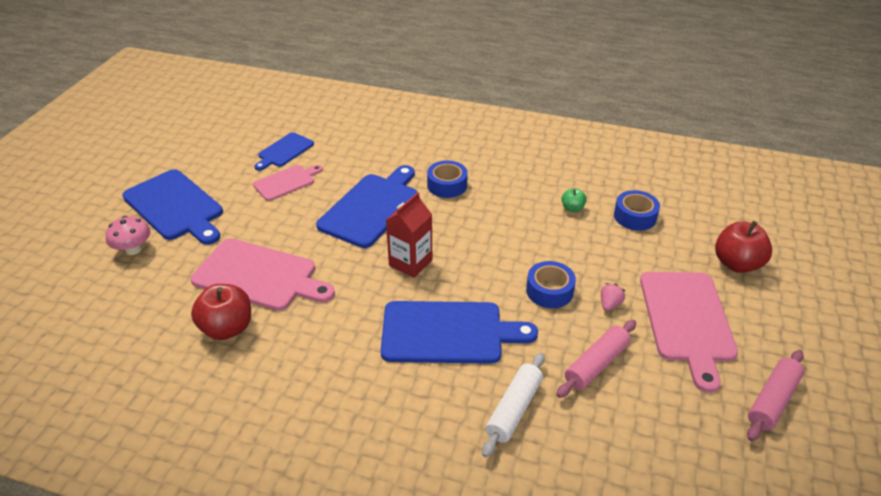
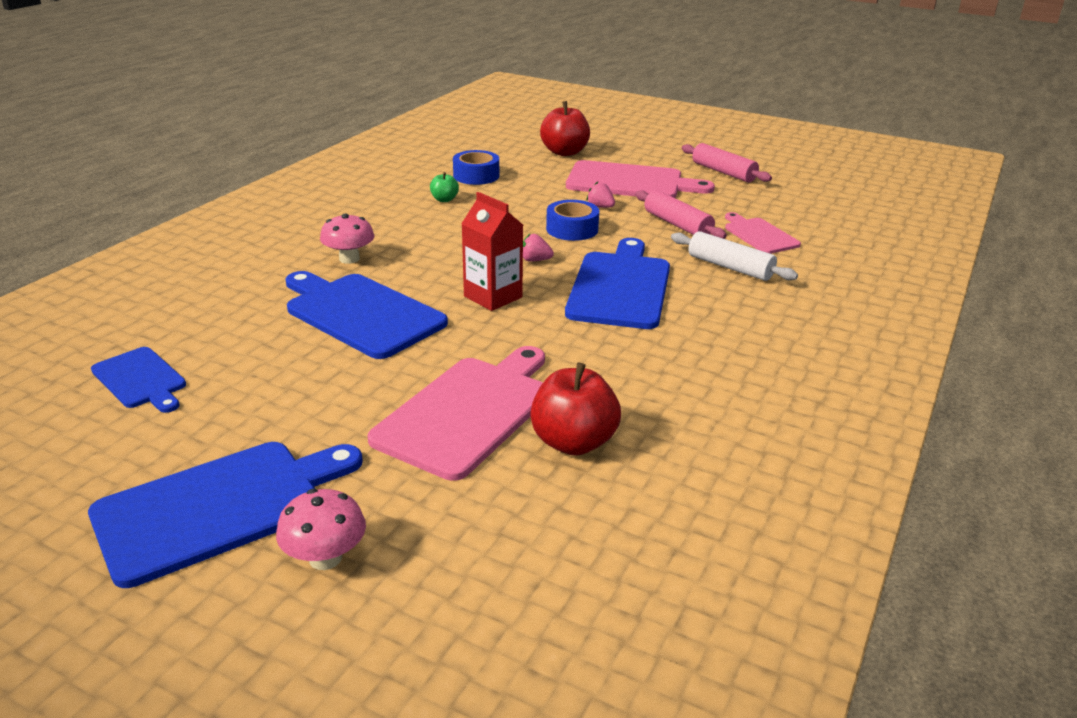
camera: 80 degrees left, 10 degrees down
(286, 182) = (239, 381): pink cutting board -> pink cutting board (759, 235)
(447, 185) = (349, 259): blue tape -> pink mushroom
(479, 276) = (535, 260): none -> pink strawberry

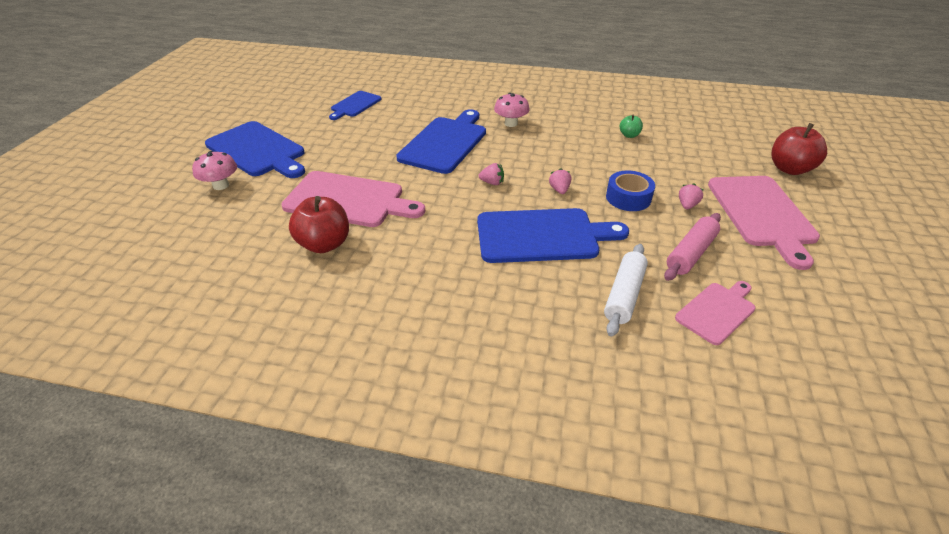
camera: 75 degrees right, 10 degrees up
(476, 176) = (687, 139): blue tape -> none
(493, 297) = (492, 183): red carton -> pink strawberry
(723, 172) = (865, 272): pink rolling pin -> none

